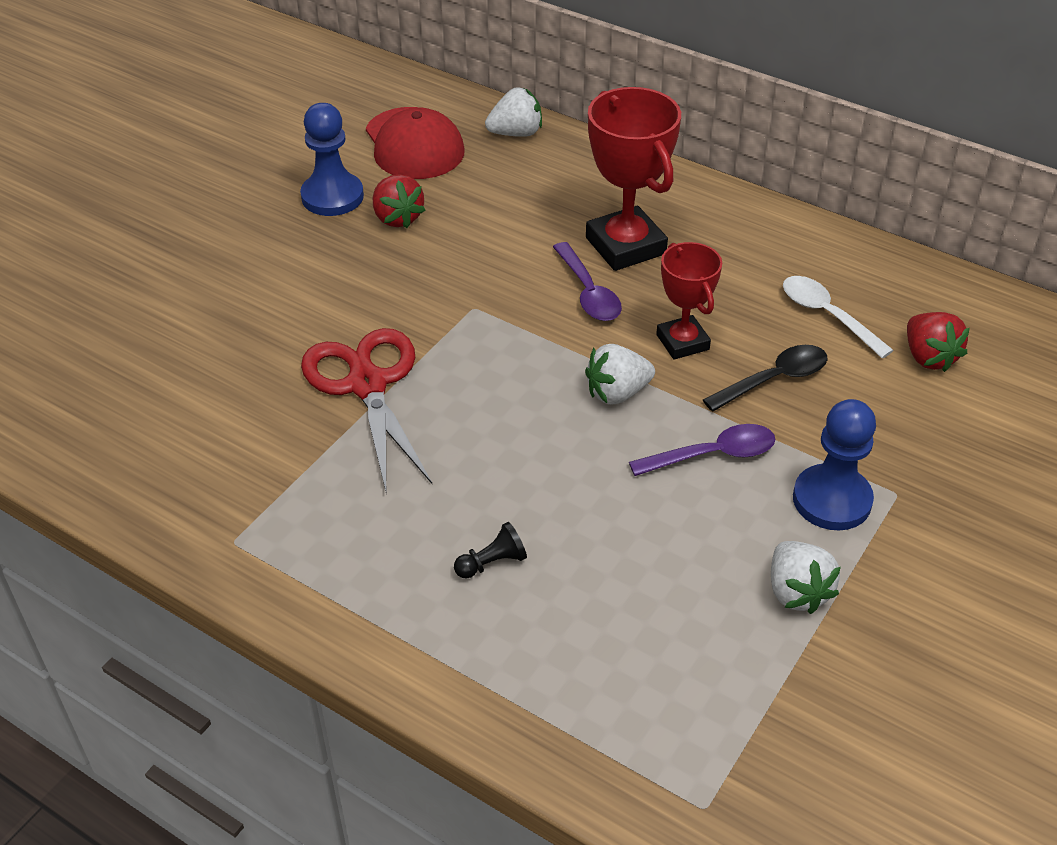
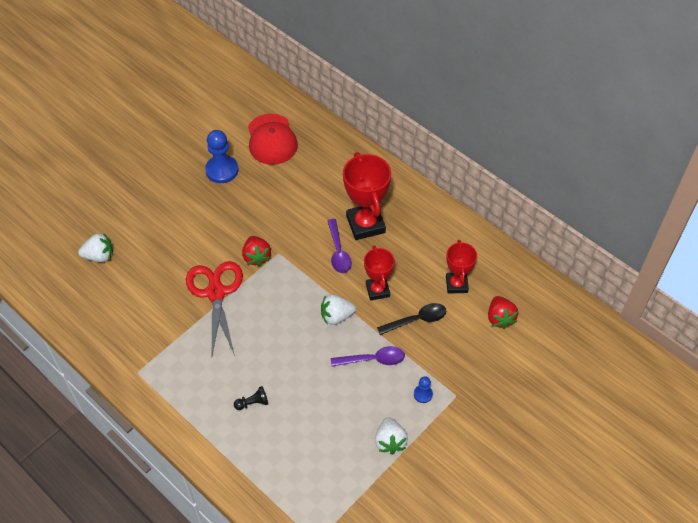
camera: 10 degrees right, 10 degrees up
(397, 218) = (252, 189): red strawberry -> red strawberry (256, 257)
(516, 133) = (327, 139): white strawberry -> white strawberry (99, 256)
(827, 315) = (456, 284): white spoon -> red trophy
(832, 500) = (423, 394): blue pawn -> blue pawn, size x0.50

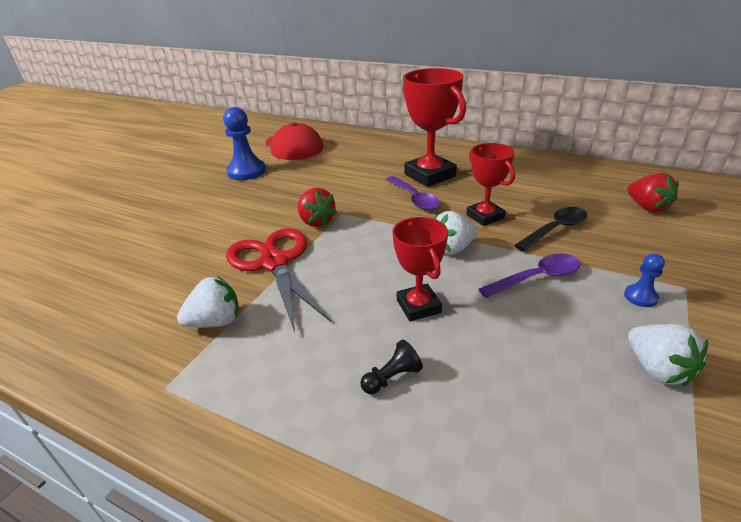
camera: 15 degrees left, 20 degrees down
(99, 256) = (92, 264): white strawberry -> white strawberry (215, 322)
(456, 284) = (569, 194): red trophy -> red trophy (418, 306)

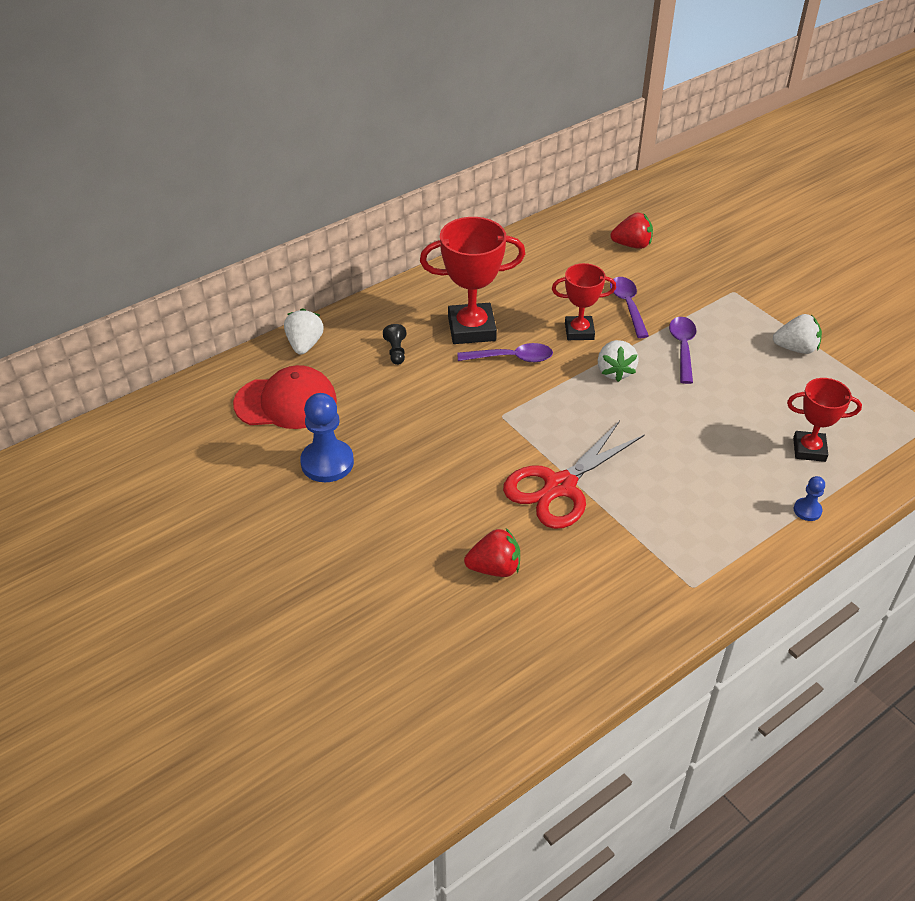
camera: 65 degrees left, 10 degrees up
(215, 322) = (627, 544): white strawberry -> white strawberry (305, 345)
(274, 262) = (559, 486): red scissors -> red scissors turned 45 degrees counterclockwise
(316, 221) = (503, 438): red strawberry -> red strawberry (494, 568)
(392, 378) = (745, 463): black pawn -> black pawn (396, 351)
(418, 306) = (678, 421): red trophy -> red trophy (809, 449)
(555, 229) = (628, 306): black spoon -> purple spoon
(640, 297) = (732, 315): blue pawn -> blue pawn (807, 510)

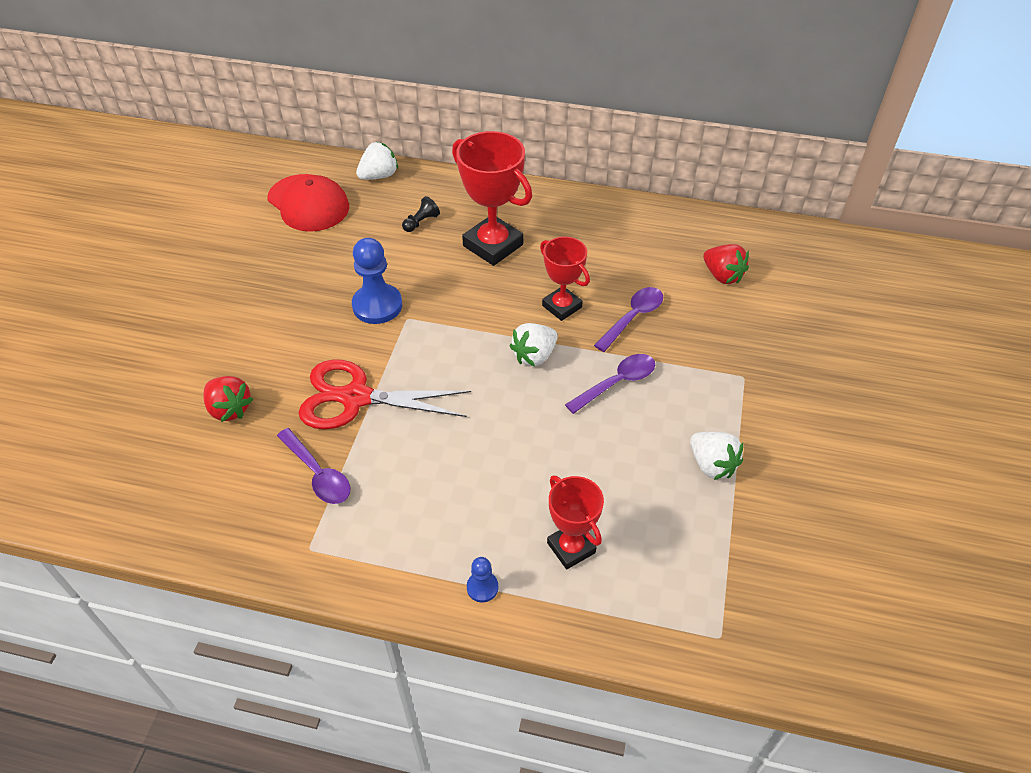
camera: 50 degrees right, 5 degrees up
(327, 462) = (265, 258): blue pawn -> blue pawn (377, 305)
(511, 358) = (482, 286): purple spoon -> purple spoon (318, 474)

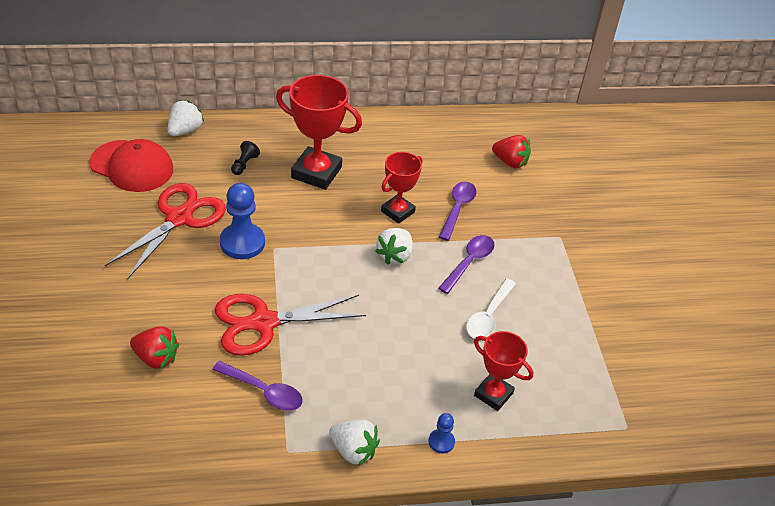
camera: 25 degrees left, 5 degrees down
(327, 266) = (179, 218): none -> red scissors
(562, 306) = (397, 211): red trophy -> red trophy turned 75 degrees counterclockwise
(610, 452) = (488, 316): none -> white spoon
(712, 465) = (567, 307): white strawberry -> white strawberry (353, 451)

